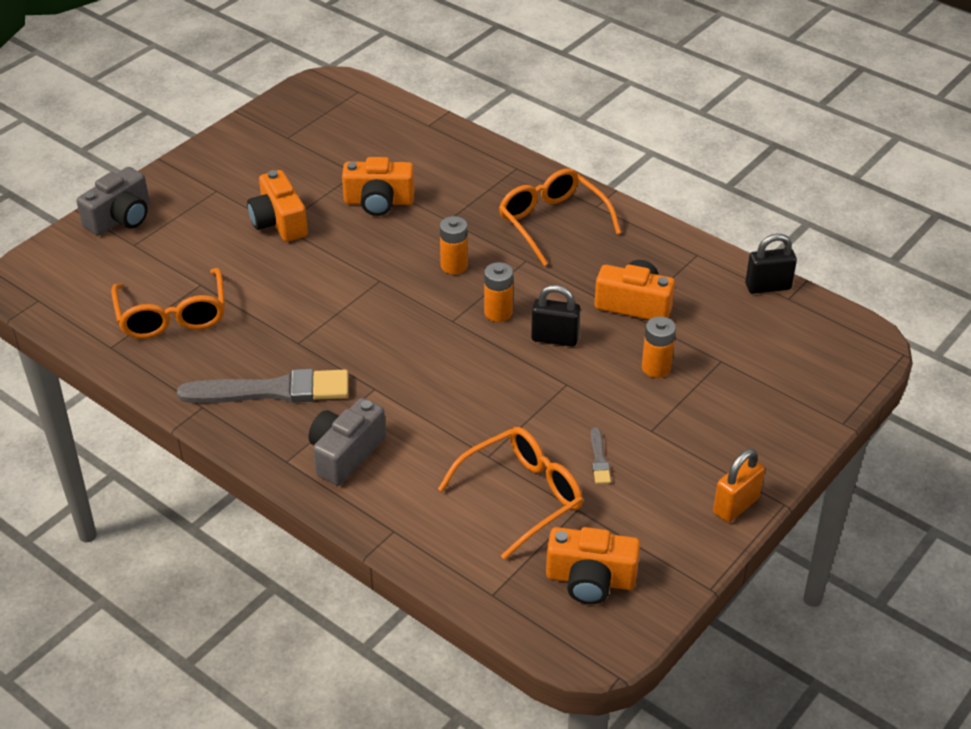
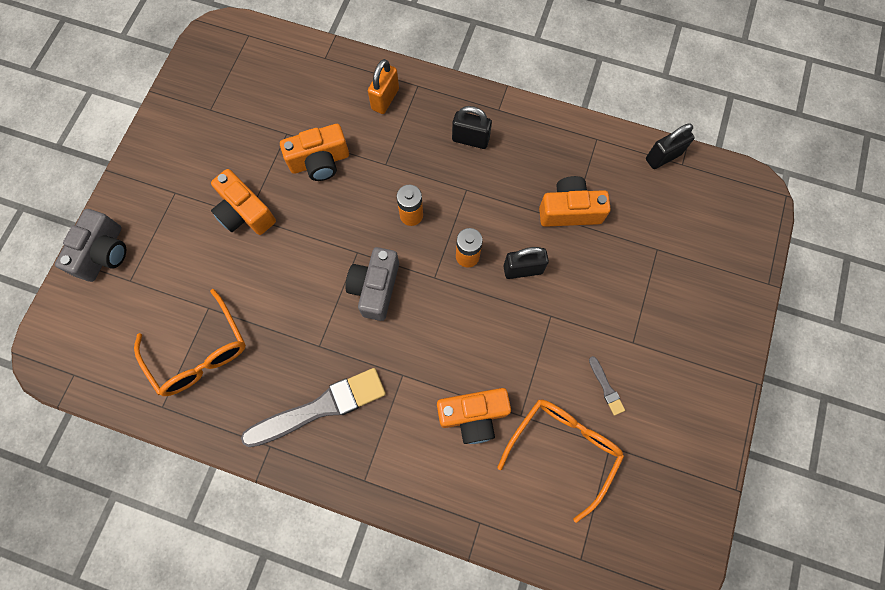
camera: 20 degrees left, 30 degrees up
(345, 454) = (408, 455): grey camera -> grey camera (375, 288)
(552, 222) = (470, 139): orange glasses -> black padlock
(590, 579) = (647, 515): orange camera -> orange camera (473, 415)
(656, 368) = (612, 274): orange battery -> none
(736, 505) = (723, 398): orange padlock -> orange padlock (385, 99)

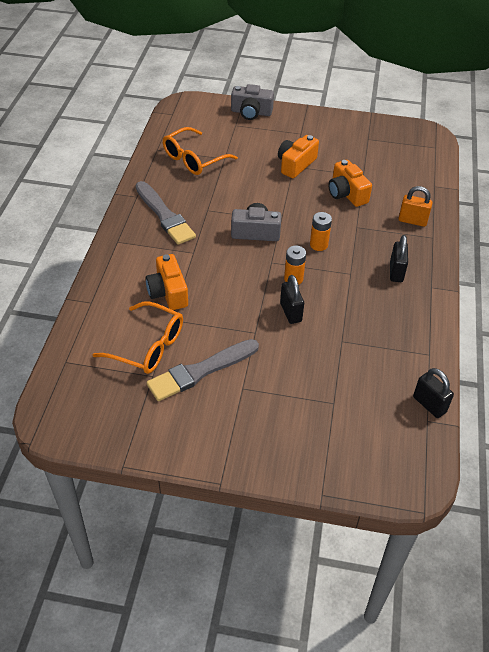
camera: 80 degrees right, 25 degrees down
(569, 210) = (352, 339): orange camera -> none
(606, 387) = (200, 371): grey brush -> grey brush, size x2.37

